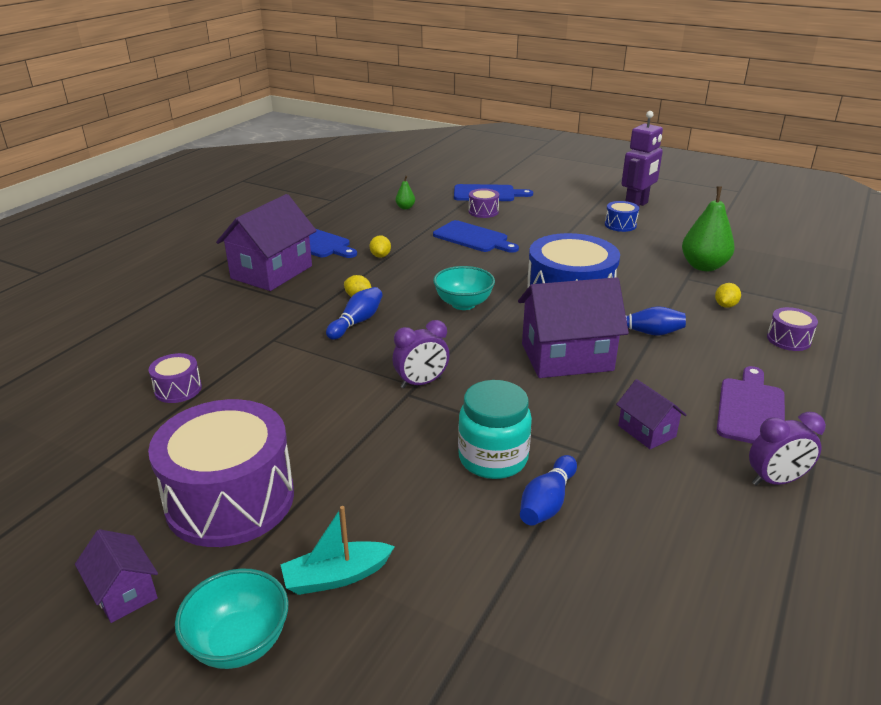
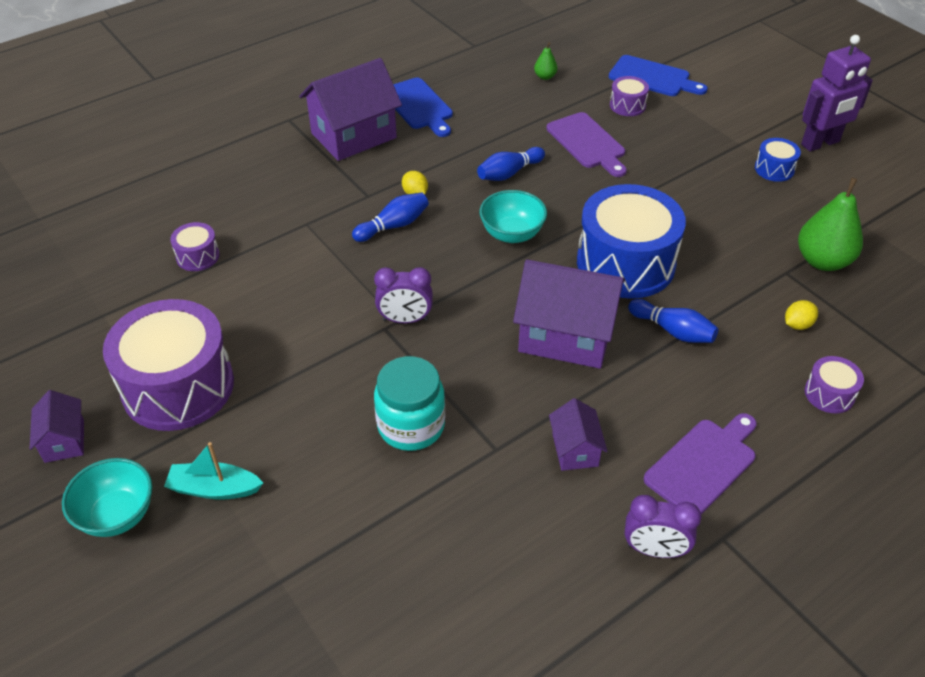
camera: 25 degrees right, 15 degrees up
(380, 256) = (472, 143): yellow lemon -> none
(473, 238) = (587, 143): blue cutting board -> purple cutting board
(547, 502) = (425, 488): blue bowling pin -> blue bowling pin (509, 173)

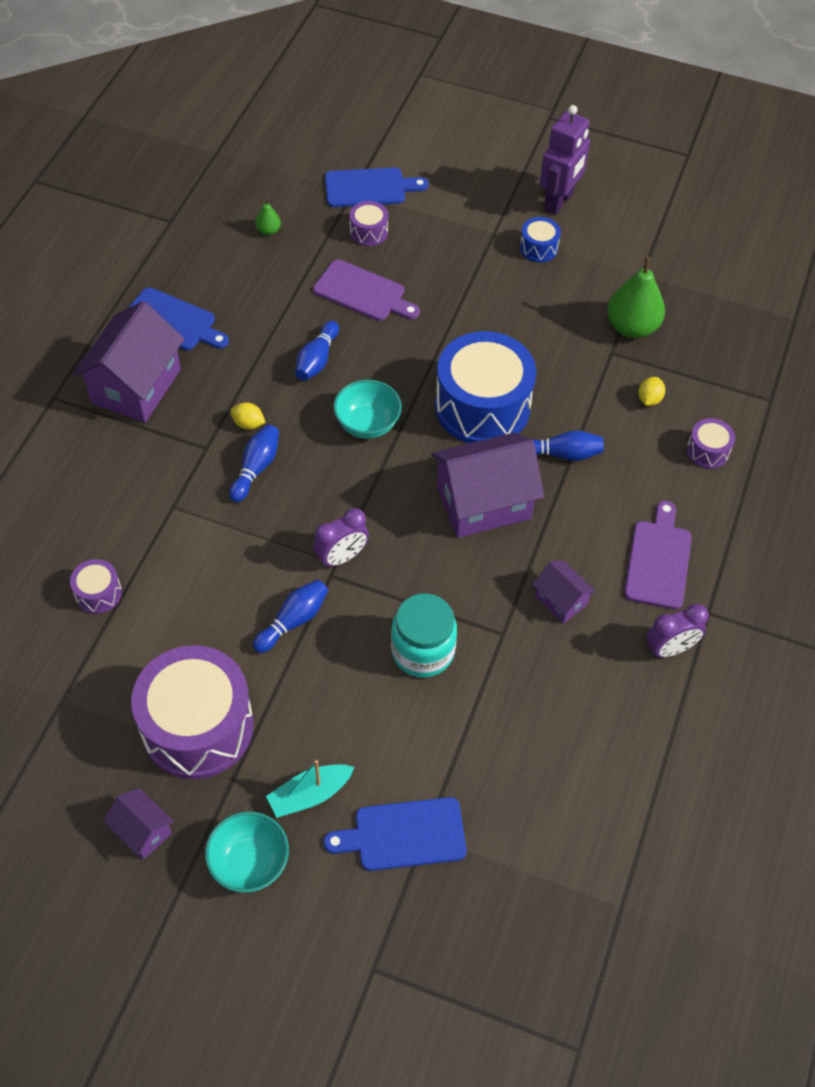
camera: 35 degrees left, 10 degrees up
(261, 570) = (403, 835): none -> blue cutting board
(323, 347) = (293, 621): none -> blue bowling pin

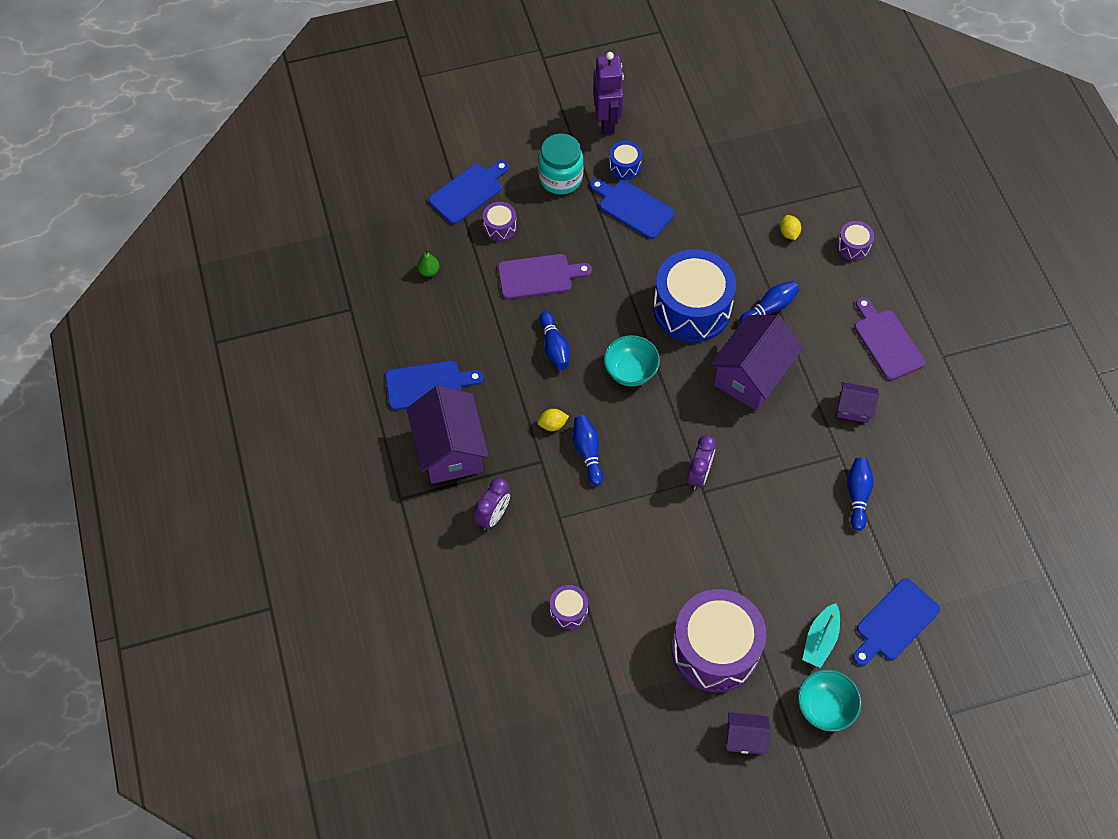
camera: 35 degrees left, 5 degrees up
(293, 621) = (708, 538): blue bowling pin -> blue bowling pin (857, 495)
(422, 651) = (803, 500): turquoise jar -> turquoise jar (560, 178)
(511, 287) = (633, 208): none -> blue cutting board
(632, 327) = (734, 187): green pear -> none
(669, 649) = (940, 395): purple clock -> purple clock (493, 516)

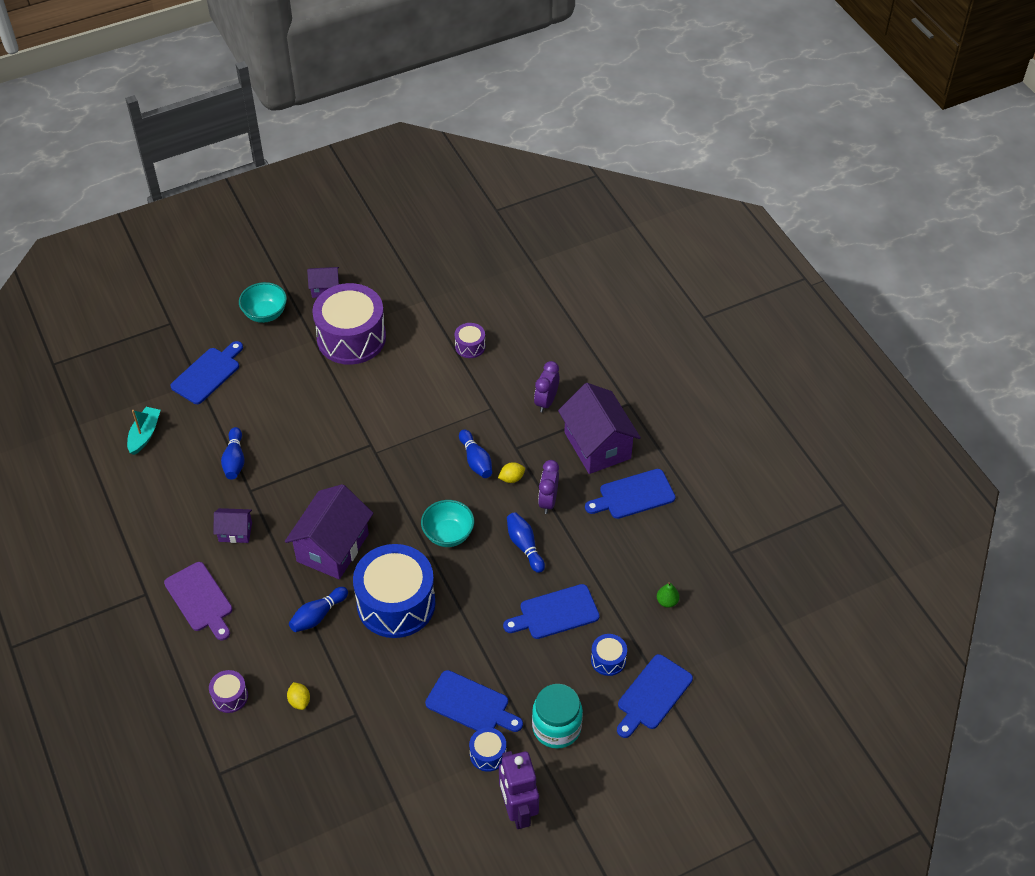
camera: 170 degrees right, 10 degrees down
(500, 227) = (608, 660): purple drum -> blue drum
(539, 276) = (555, 613): purple cutting board -> blue cutting board
(699, 475) = (375, 457): purple clock -> purple clock (548, 501)
(820, 640) = (268, 354): turquoise boat -> turquoise boat (144, 434)

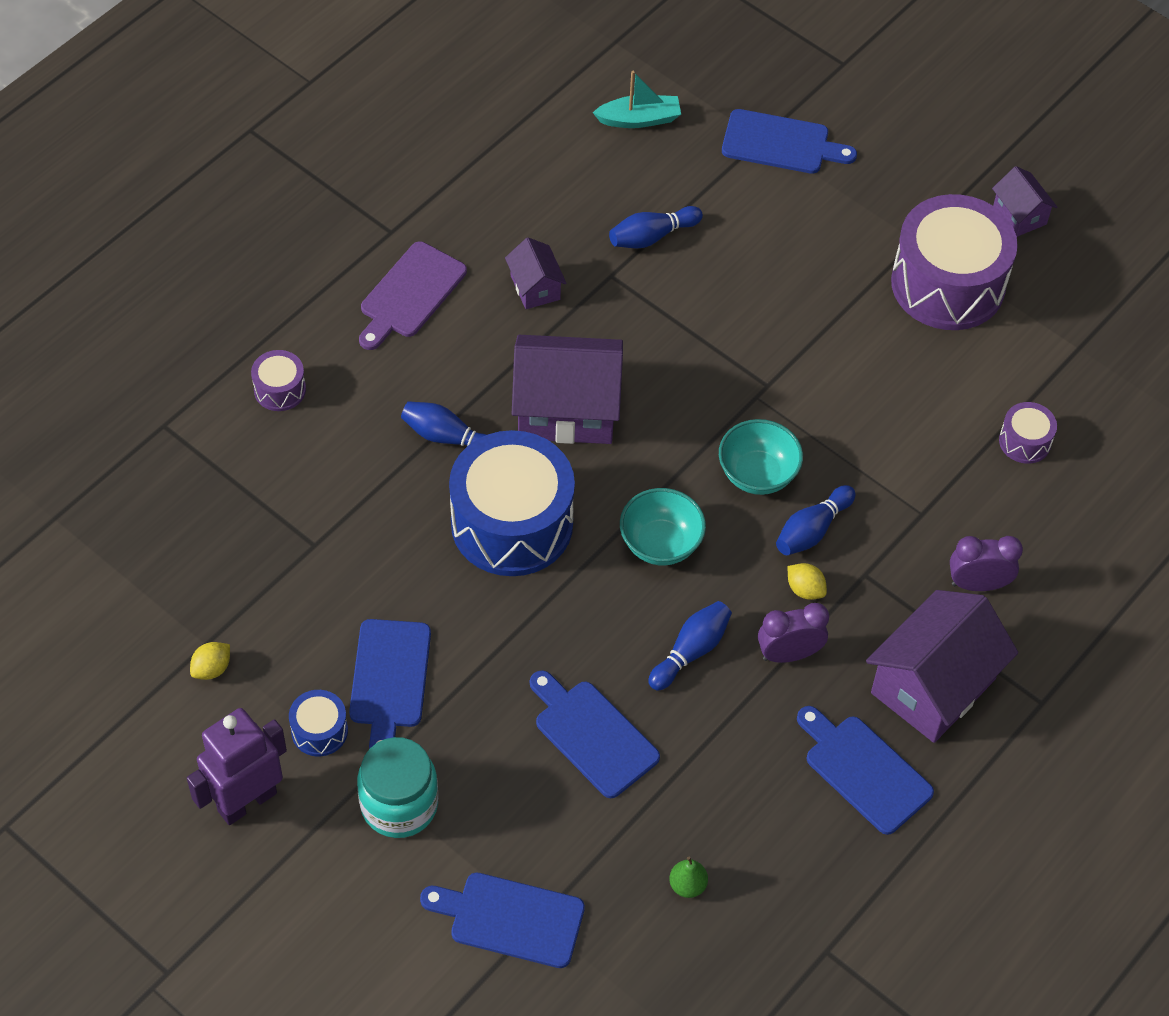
camera: 65 degrees right, 5 degrees up
(265, 314) = (927, 163): turquoise bowl -> turquoise bowl (757, 474)
(299, 701) = (306, 470): yellow lemon -> yellow lemon (212, 669)
(608, 660) = (544, 836): blue drum -> none

